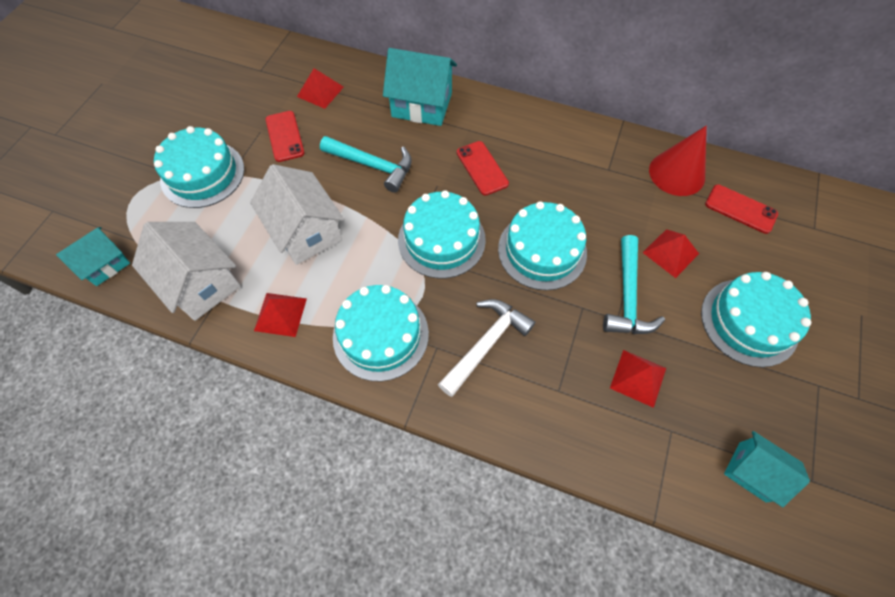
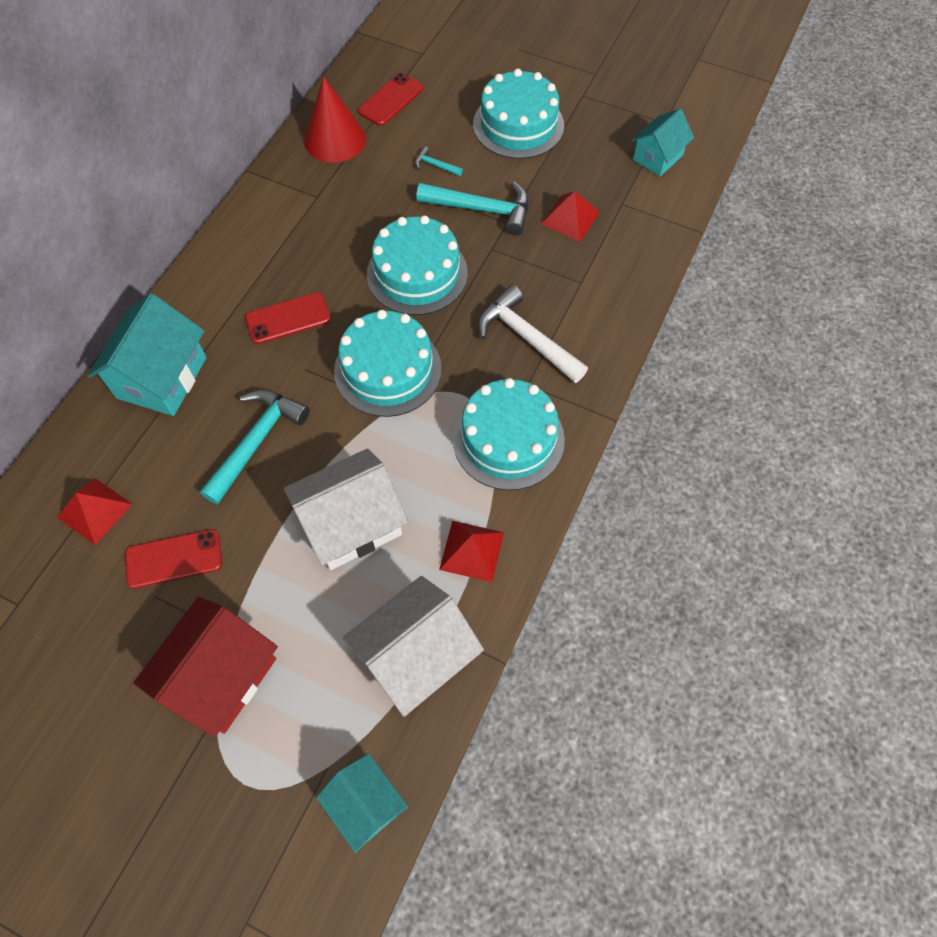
camera: 85 degrees left, 0 degrees up
(202, 174) = (221, 676): turquoise cake -> red house
(670, 253) = (435, 165): red pyramid -> turquoise hammer

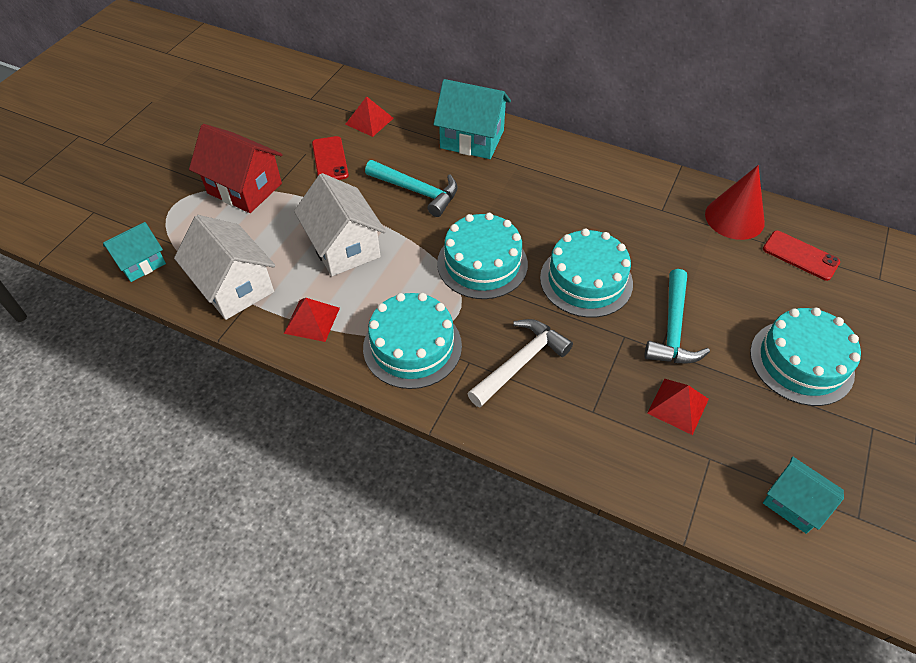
camera: 90 degrees right, 10 degrees down
(288, 318) = (529, 200): red phone -> none
(435, 165) = (722, 292): turquoise hammer -> none

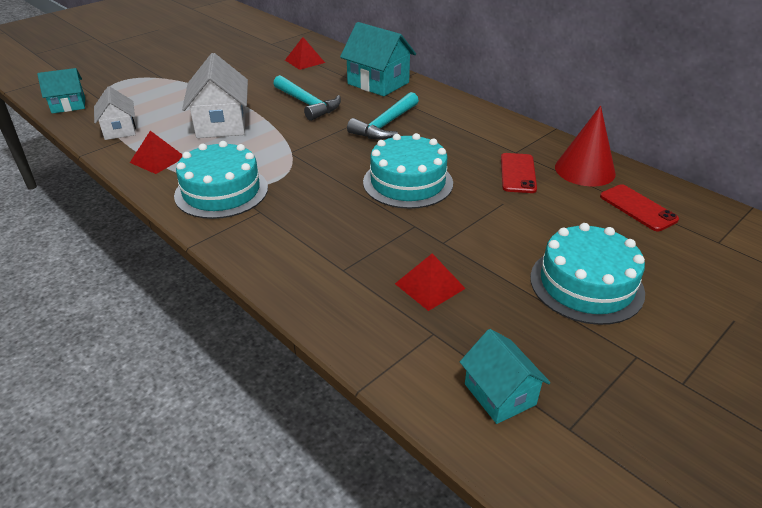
camera: 20 degrees right, 15 degrees down
(234, 287) = (119, 130): white house -> white house, size x0.62
(244, 188) = (179, 80): red house -> none
(330, 159) = (256, 76): red phone -> red phone (518, 173)
(482, 263) = (324, 154): turquoise cake -> none
(520, 363) = (304, 222): white hammer -> none
(672, 329) = (466, 231): turquoise hammer -> turquoise hammer (385, 125)

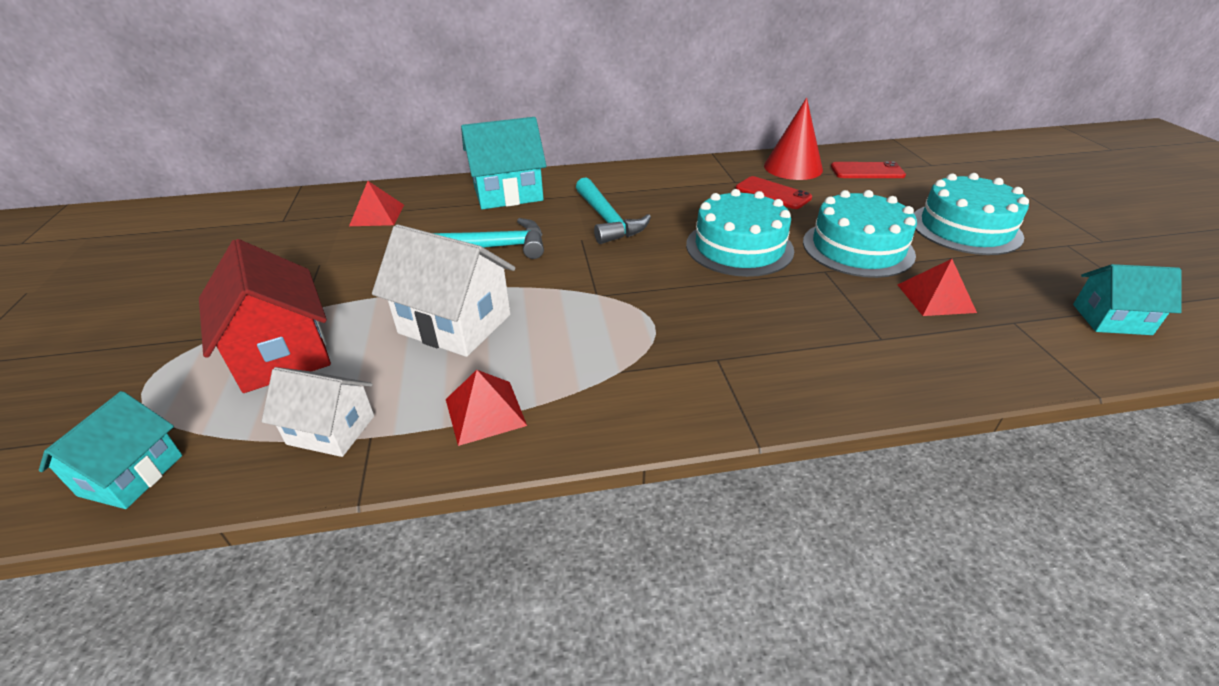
camera: 55 degrees left, 0 degrees up
(162, 96) = (282, 353): none -> red house
(221, 191) = (640, 376): turquoise cake -> turquoise cake (857, 248)

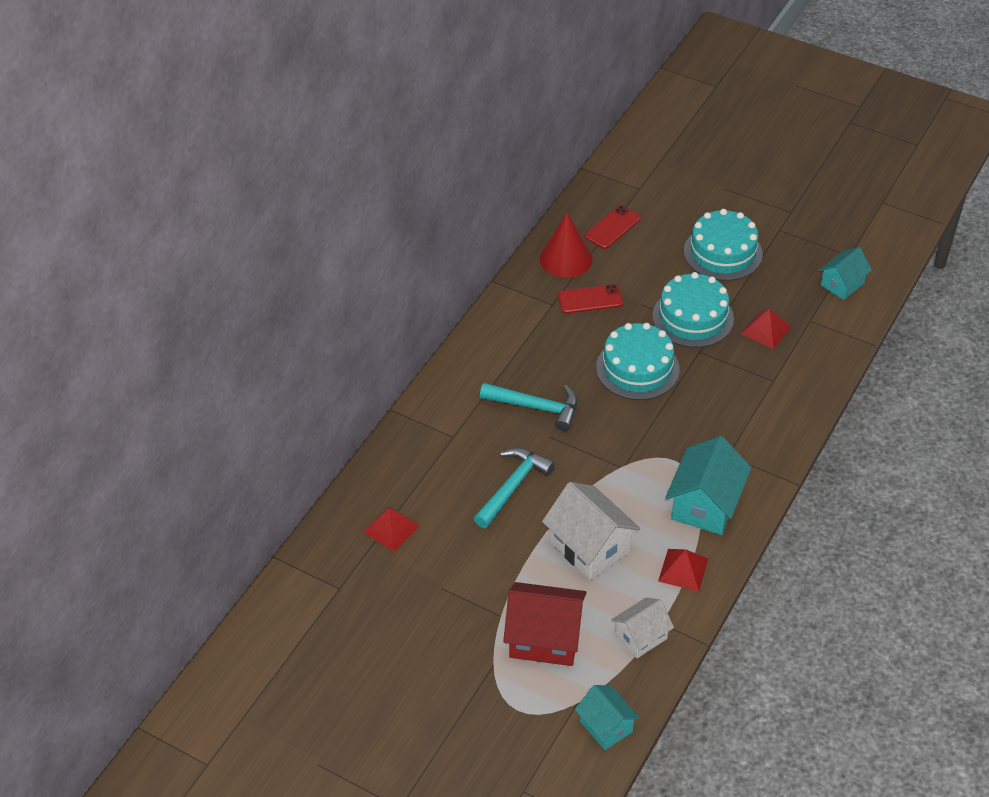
camera: 50 degrees left, 10 degrees up
(455, 324) = (590, 547): white house -> white house turned 75 degrees clockwise
(508, 193) = (435, 437): turquoise house -> turquoise house (705, 505)

